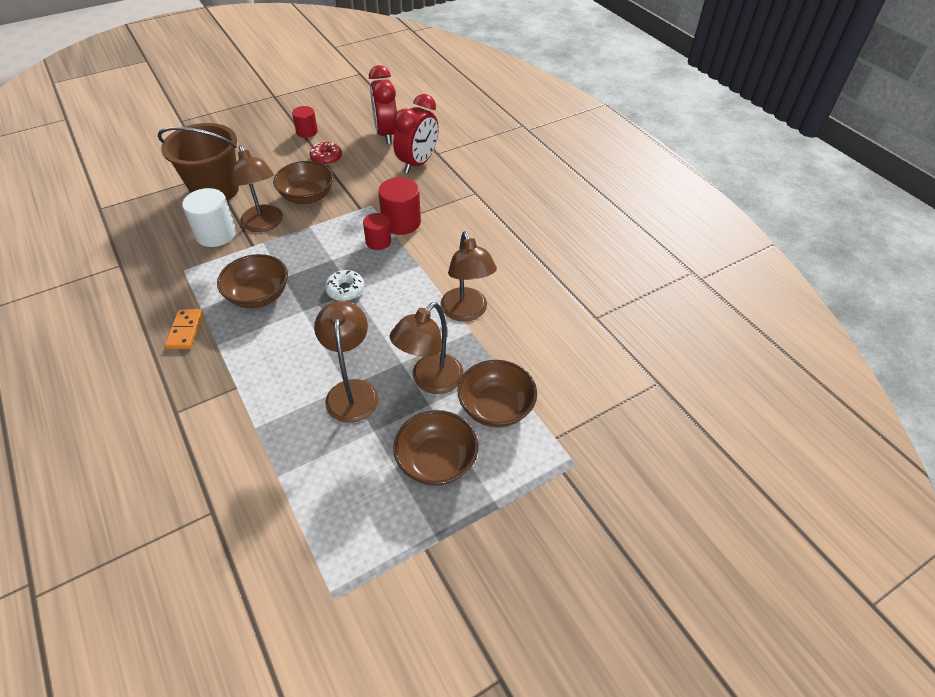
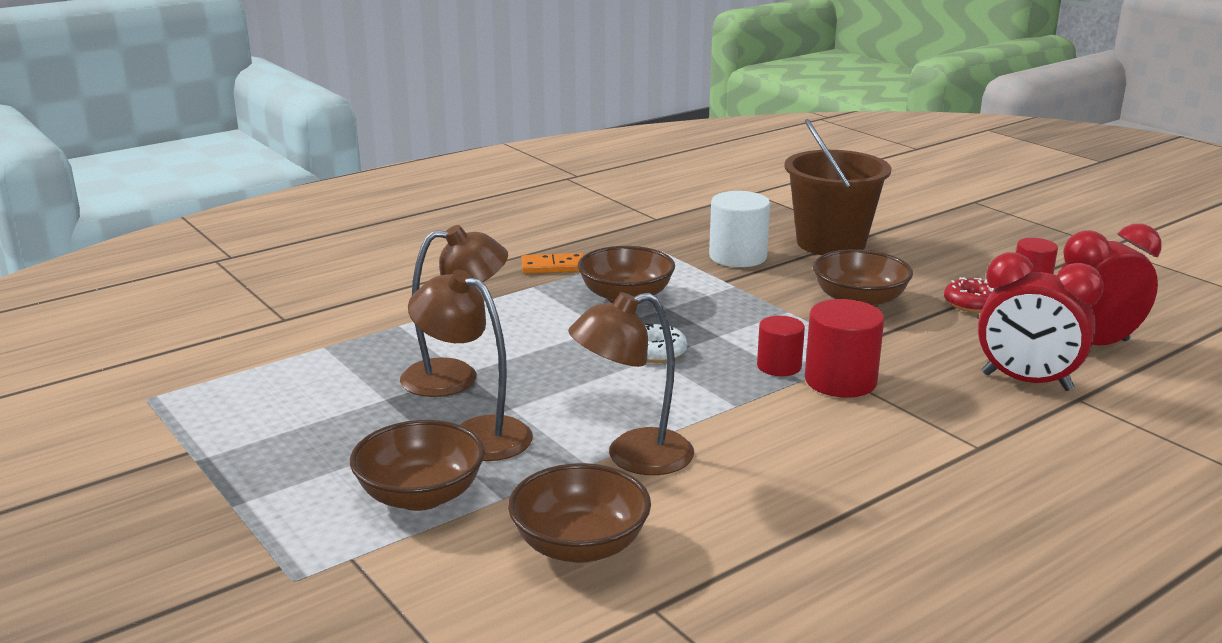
camera: 85 degrees right, 25 degrees down
(264, 224) = (774, 282): brown lamp -> none
(436, 461) = (325, 450): brown bowl -> brown bowl (580, 545)

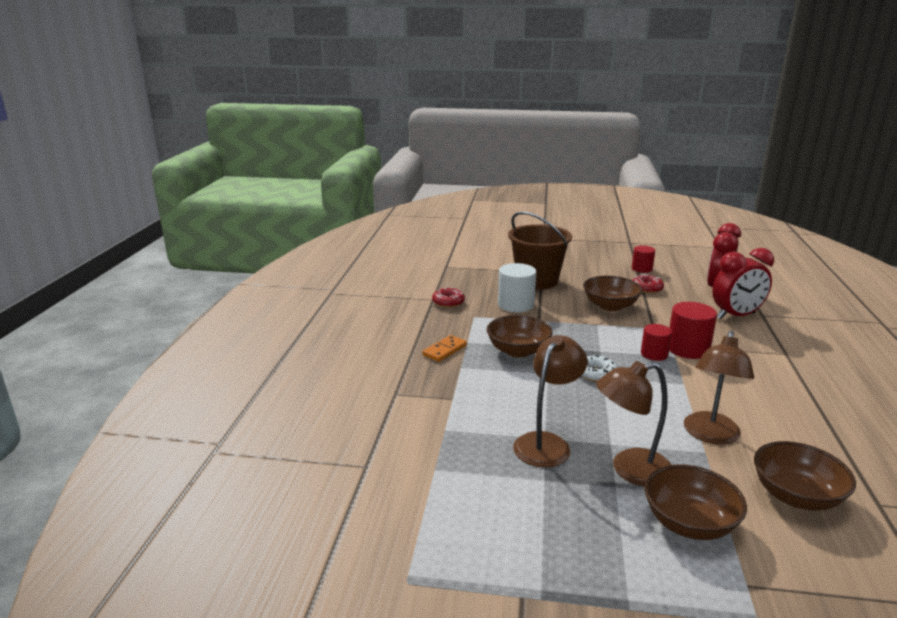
camera: 45 degrees left, 0 degrees up
(665, 227) = (448, 302): none -> red donut

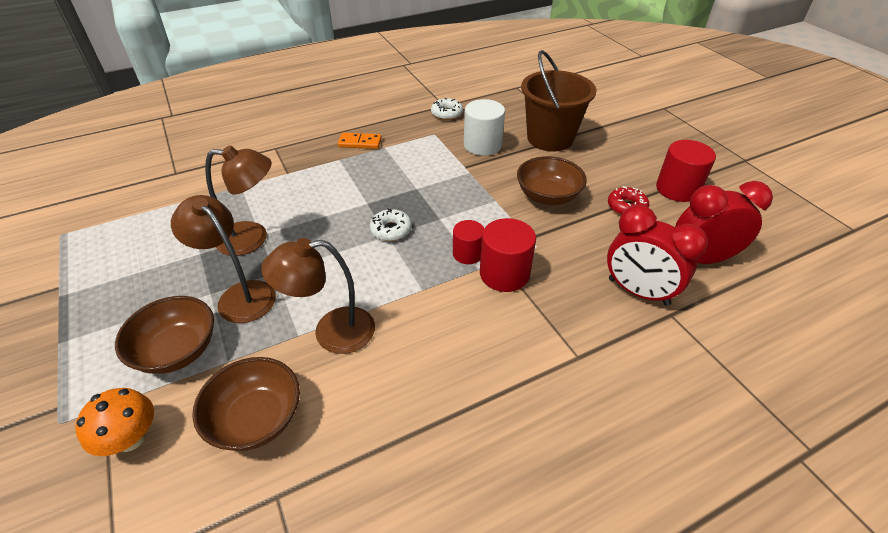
camera: 55 degrees right, 20 degrees up
(448, 302) = (447, 113): red donut -> white donut
(518, 351) = (393, 176): brown bowl -> none
(642, 269) = (677, 189): red cylinder -> red cylinder, size x1.58
(795, 573) = (131, 438): none -> orange mushroom

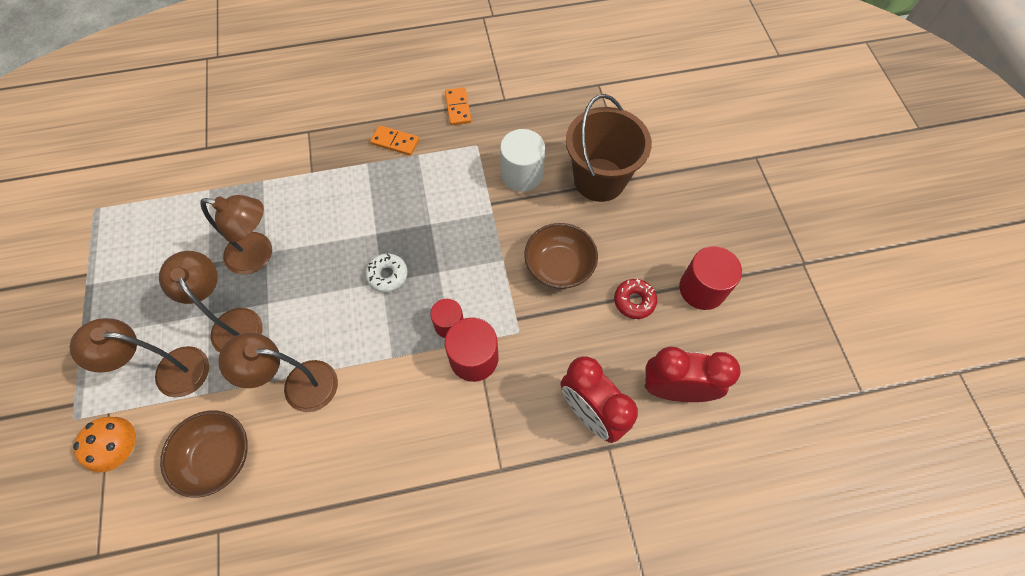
camera: 15 degrees right, 20 degrees up
(177, 351) = (170, 371): brown bowl -> brown lamp
(407, 115) = (458, 108): none -> orange domino
(447, 113) = (502, 114): white donut -> none

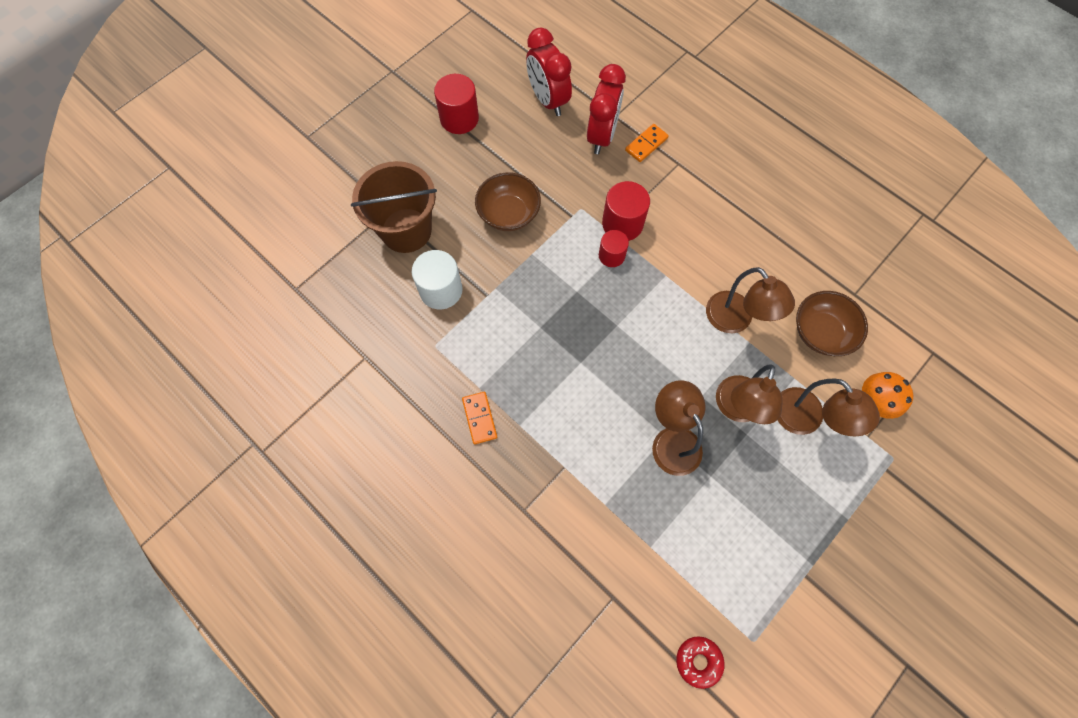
camera: 125 degrees left, 5 degrees up
(387, 275) = (608, 325): white donut -> none
(458, 108) = (402, 391): orange domino -> orange domino (646, 144)
(634, 301) = (500, 153): red donut -> red donut (698, 661)

